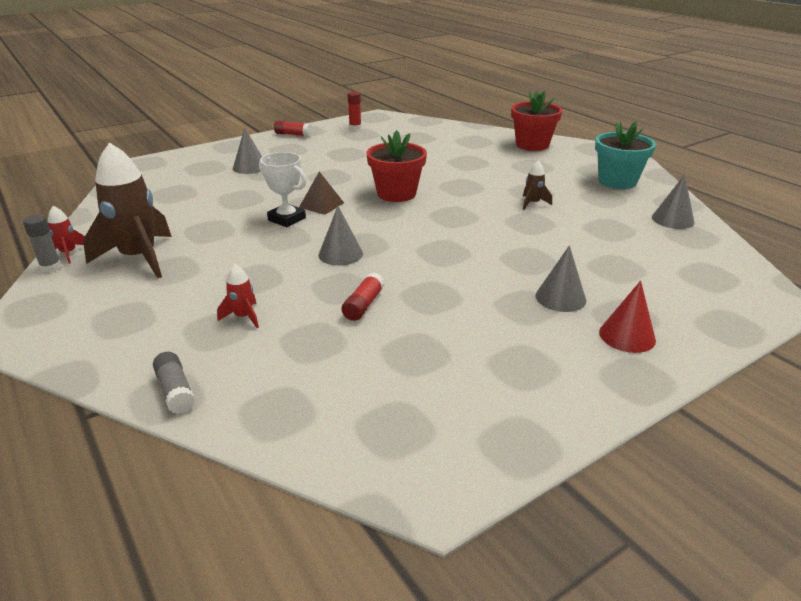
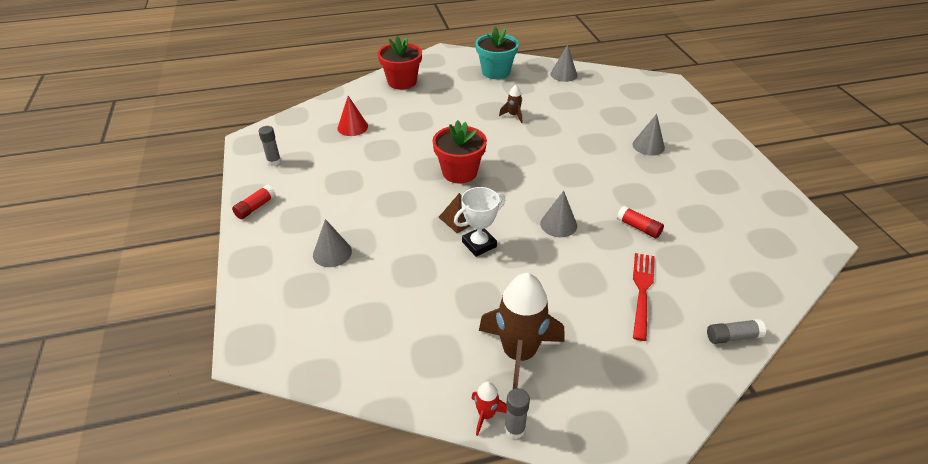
camera: 70 degrees left, 10 degrees up
(243, 317) = (642, 291): red rocket -> red fork
(355, 128) = (274, 162): red glue stick -> grey glue stick
(627, 336) = (693, 138): red cone -> red cone (352, 127)

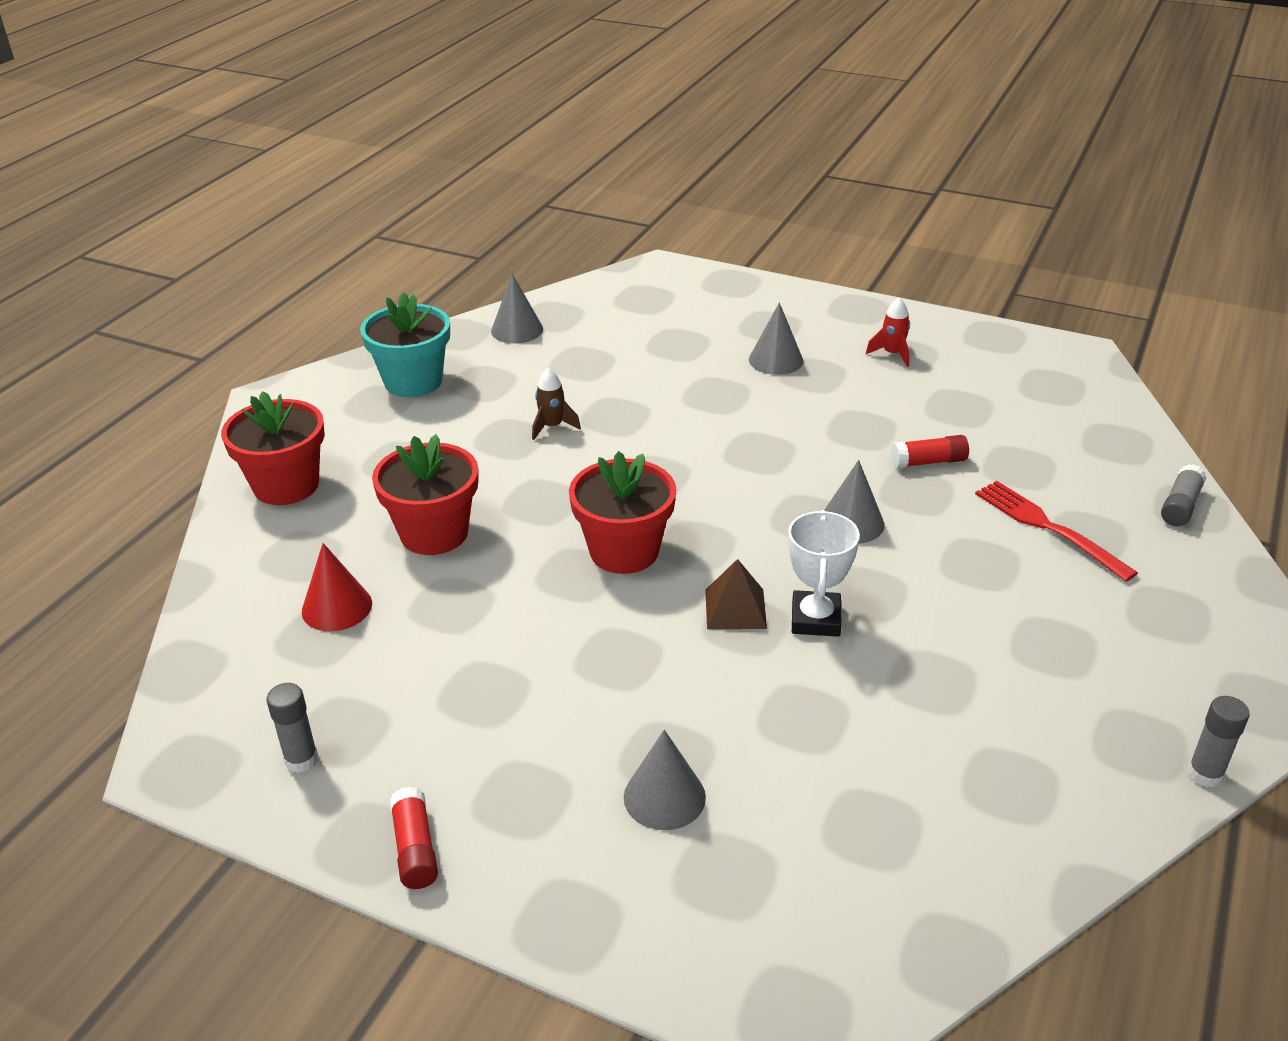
camera: 50 degrees left, 5 degrees down
(415, 125) = (434, 533): none -> red flower pot
(486, 415) = (1162, 789): red rocket -> red rocket (892, 354)
(519, 354) = (1073, 698): brown rocket -> none

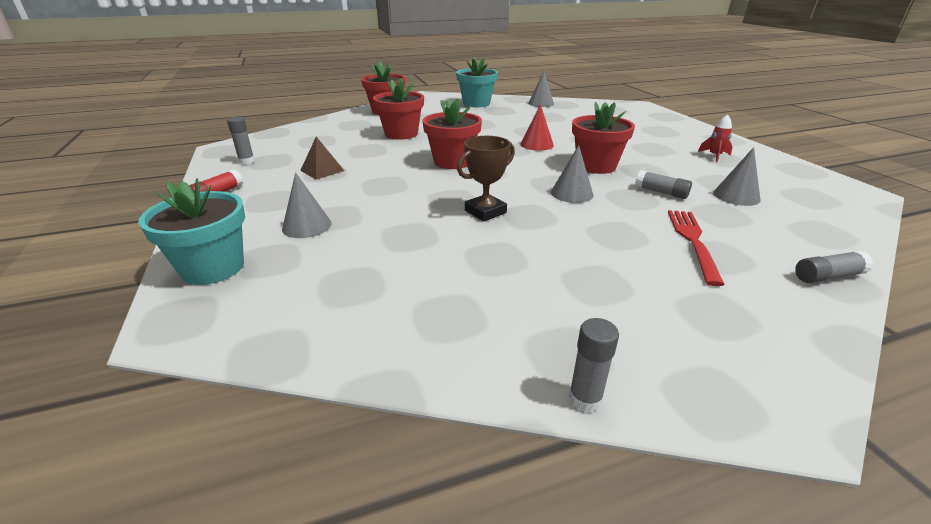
camera: 45 degrees right, 5 degrees down
(337, 607) = (336, 137): red cone -> red cone (537, 144)
(552, 426) = (500, 126): brown rocket -> none
(690, 940) = (213, 268): none -> turquoise flower pot
(735, 608) = (458, 193): brown pyramid -> brown pyramid (322, 170)
(776, 360) = (641, 139): grey cone -> grey cone (736, 196)
(803, 451) = (596, 166): none -> red flower pot
(815, 619) = (485, 212): white trophy -> brown trophy
(928, 462) = (661, 192): red glue stick -> grey glue stick

